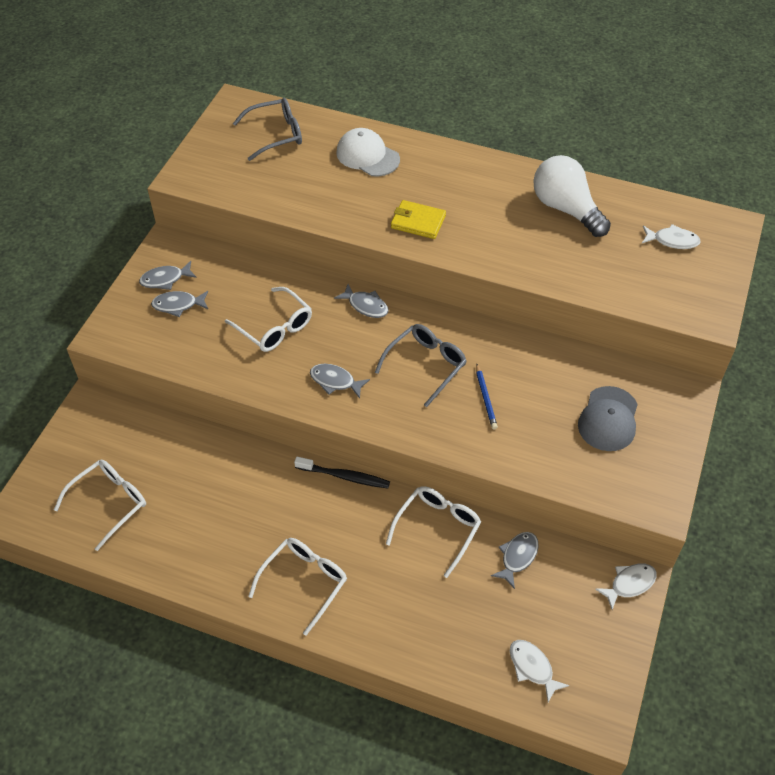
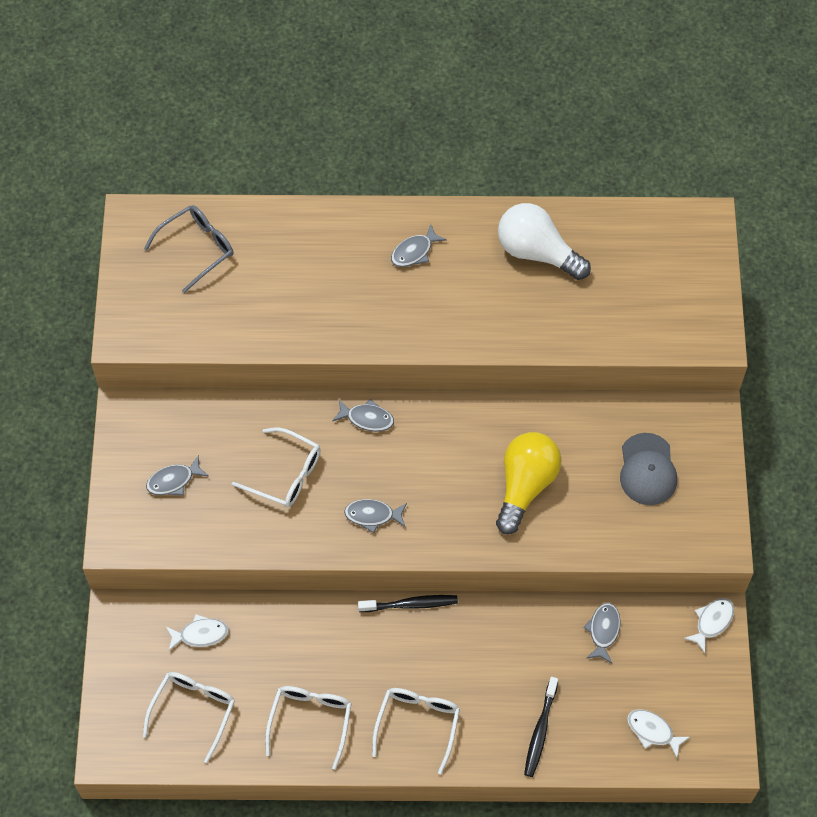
camera: 20 degrees left, 10 degrees up
(165, 279) = (145, 454): grey fish -> grey fish (414, 251)
(367, 156) = (308, 247): white cap -> none
(418, 222) = (394, 316): yellow wallet -> none
(419, 628) = (540, 731): none -> black toothbrush
(426, 365) = (454, 468): grey glasses -> none
(438, 528) = (520, 627): white glasses -> white glasses (310, 720)
(486, 398) = (525, 485): blue pencil -> yellow light bulb
(672, 241) = (654, 259): white fish -> white fish (200, 634)

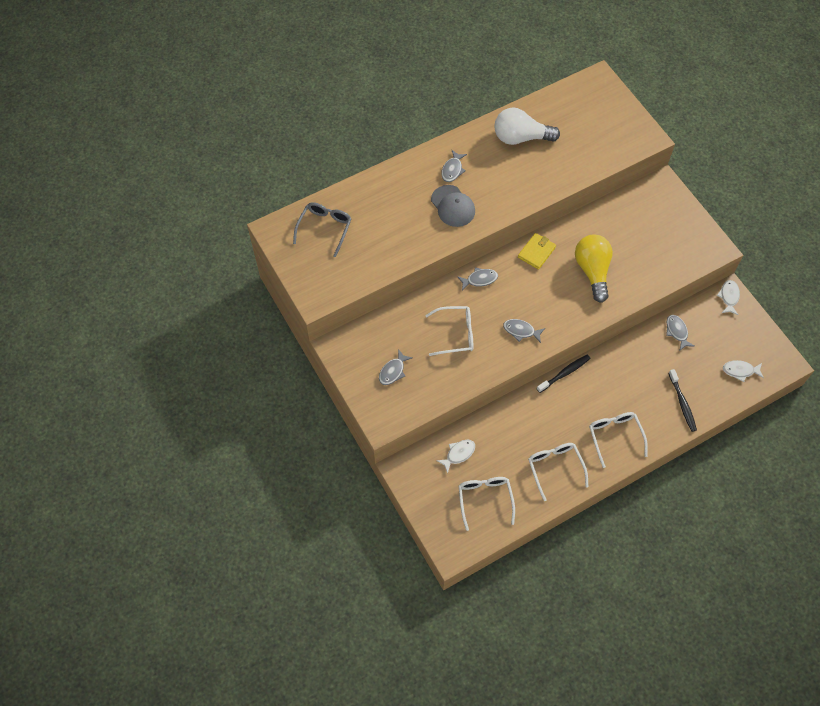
camera: 30 degrees left, 0 degrees up
(372, 515) = (521, 331): grey fish -> grey fish turned 45 degrees clockwise
(468, 421) = (536, 252): none -> yellow wallet
(647, 469) = (651, 229): grey cap -> grey cap (453, 206)

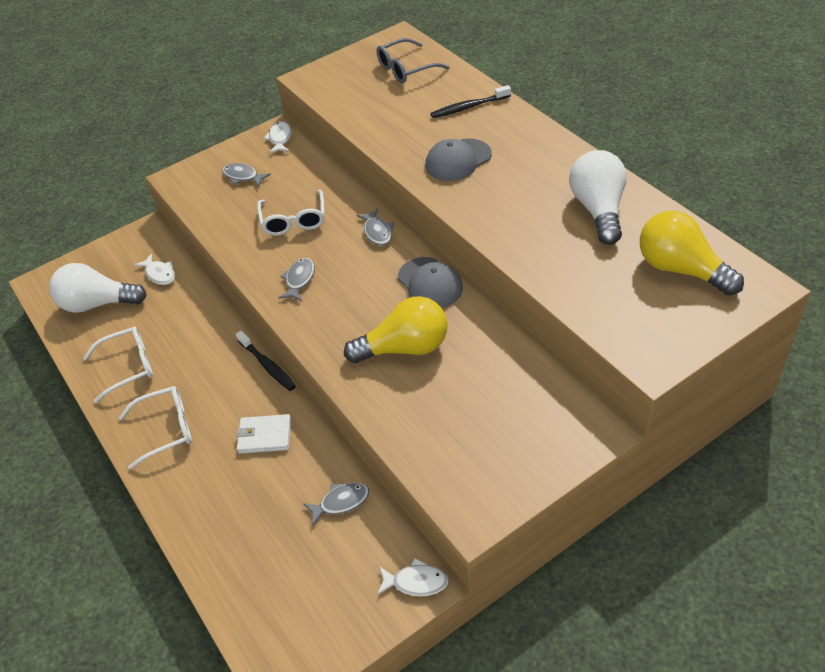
camera: 90 degrees right, 15 degrees down
(325, 228) = (406, 69): grey glasses -> grey glasses turned 135 degrees clockwise
(452, 170) = (519, 153): grey fish -> none
(485, 499) = (98, 303): white glasses -> white light bulb
(536, 252) = (430, 283): yellow wallet -> grey cap
(580, 110) = (681, 269): none -> yellow light bulb
(625, 374) = (264, 436): none -> white wallet
(682, 403) = (213, 514): black toothbrush -> black toothbrush (469, 107)
(740, 371) = (269, 601): white fish -> white fish (280, 138)

